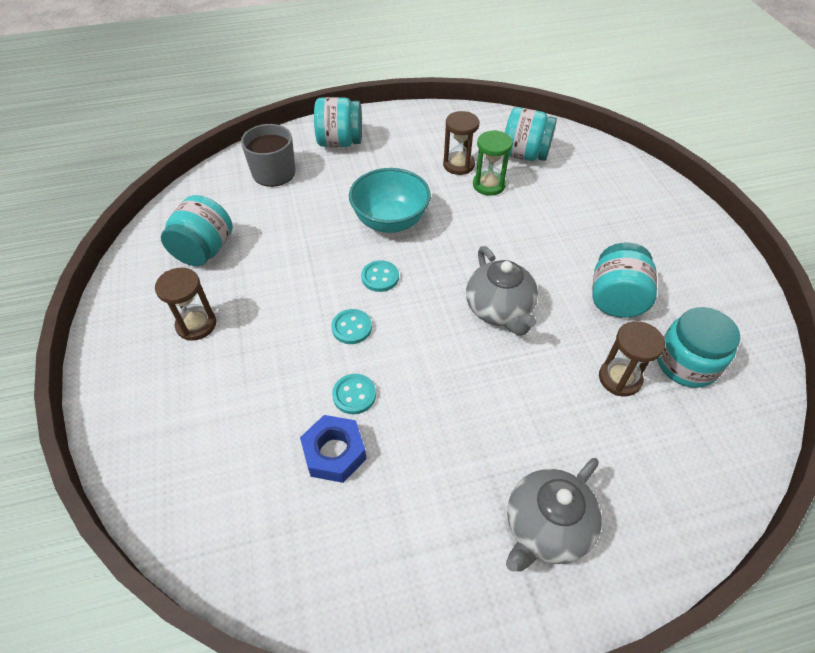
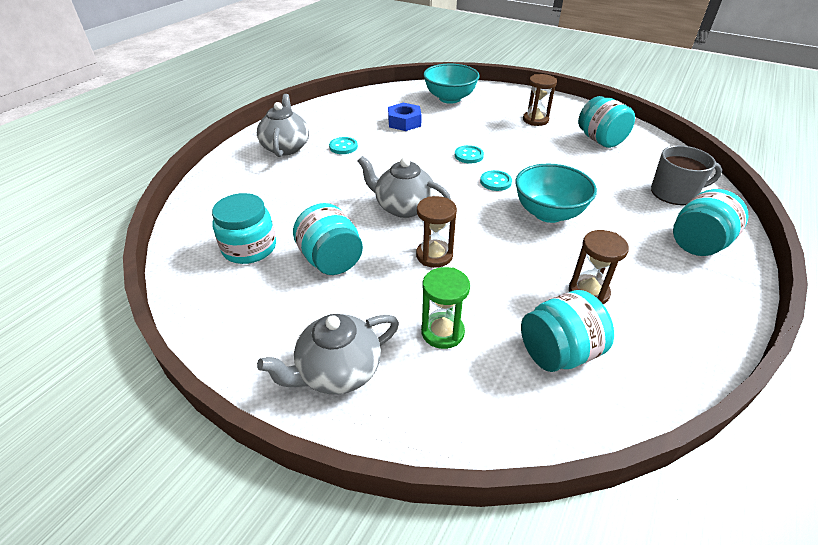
camera: 135 degrees right, 10 degrees down
(201, 461) = (449, 98): none -> turquoise bowl
(354, 395) = (425, 138): turquoise button -> turquoise button (343, 147)
(488, 185) = (536, 290): green hourglass -> green hourglass (442, 332)
(619, 378) = (291, 215): brown hourglass -> brown hourglass (434, 255)
(668, 221) = (338, 371): none -> grey teapot

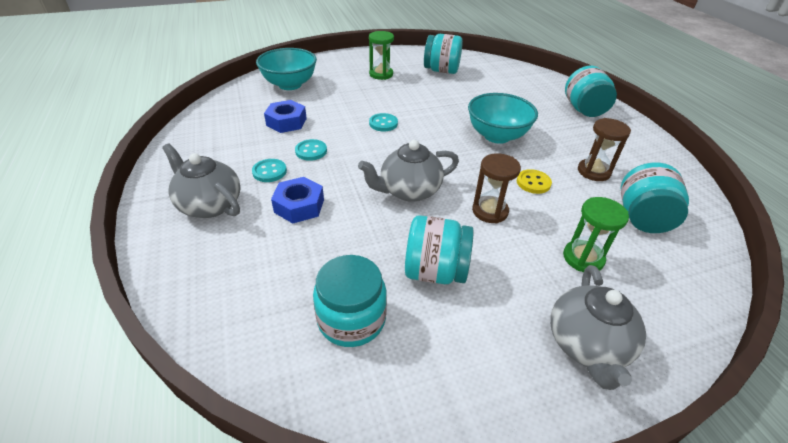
camera: 50 degrees left, 0 degrees up
(325, 175) = (299, 206): none -> blue nut
(495, 182) = (433, 133): turquoise button -> turquoise button (311, 151)
(509, 262) = (533, 183): none -> yellow button
(535, 120) = (381, 74): brown hourglass -> green hourglass
(674, 193) = (529, 85): grey mug -> none

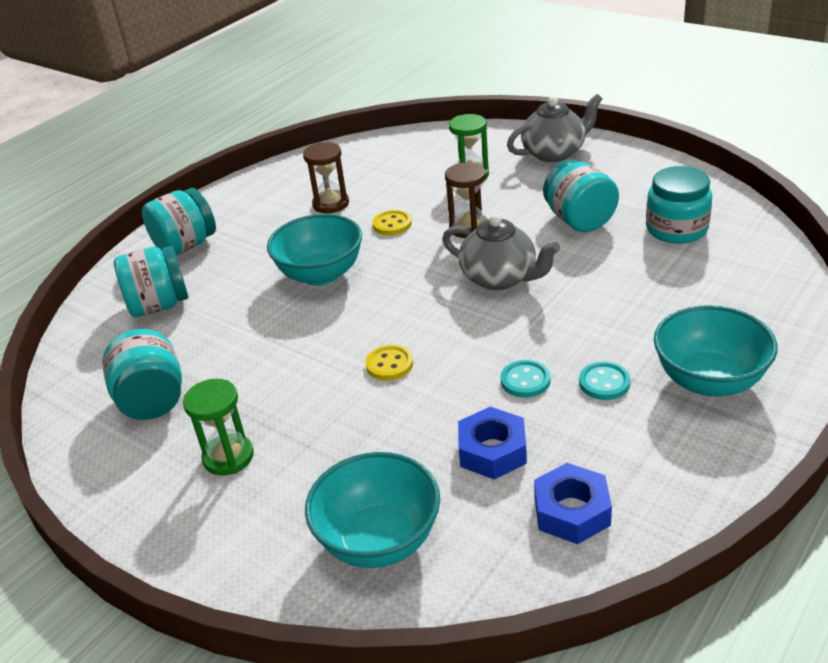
camera: 120 degrees left, 5 degrees down
(210, 205) = (709, 381): grey teapot -> turquoise bowl
(299, 206) = (618, 325): blue nut -> blue nut (572, 511)
(383, 123) = (389, 364): turquoise button -> yellow button
(642, 218) = (382, 168): turquoise jar -> turquoise jar (159, 305)

